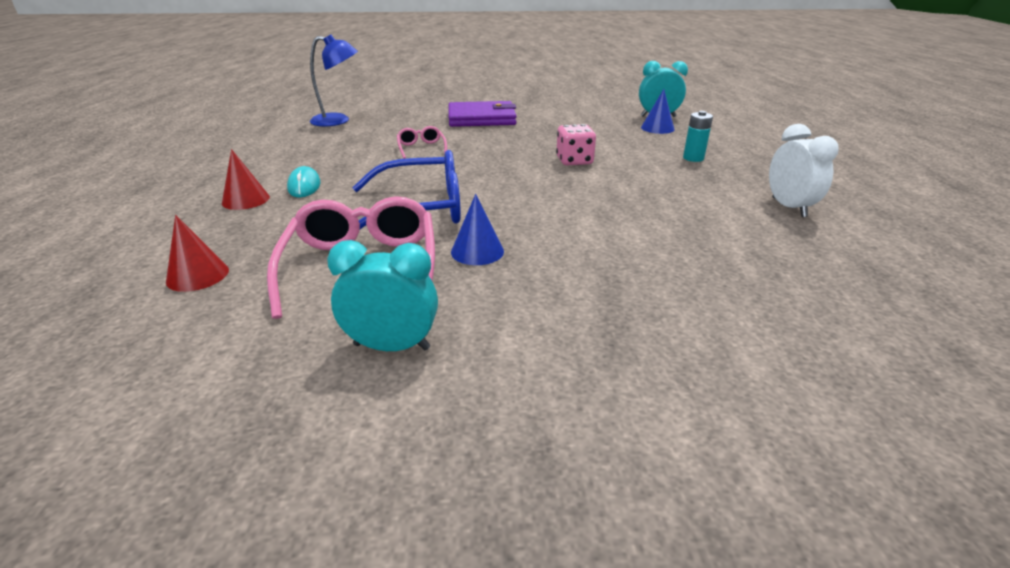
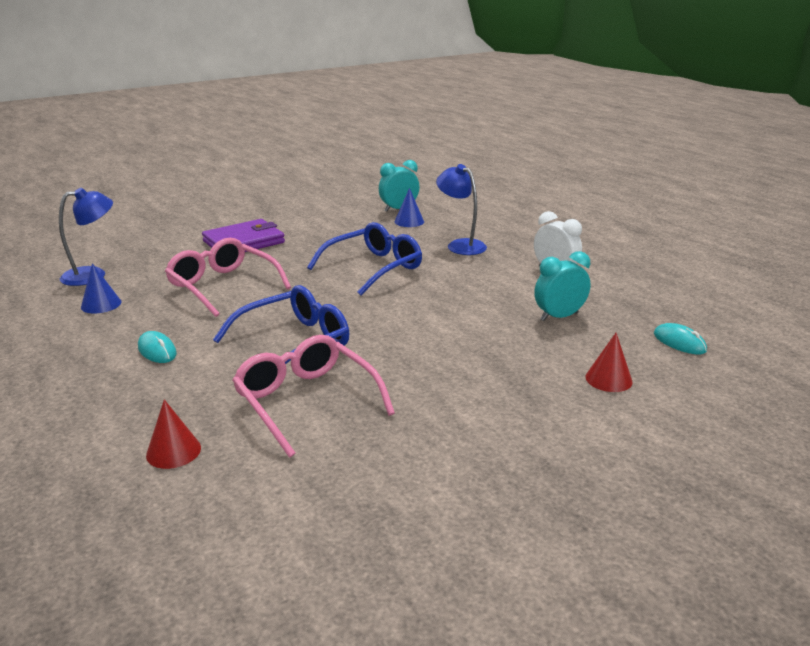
camera: 30 degrees left, 5 degrees down
(246, 200) = (116, 379): red cone -> red cone (608, 379)
(391, 346) = (397, 445): turquoise clock -> turquoise clock (559, 317)
(421, 148) = (223, 286): pink glasses -> pink glasses, size x2.05
(477, 251) = (380, 363): blue cone -> blue cone (101, 304)
(574, 161) = (373, 268): pink dice -> blue glasses
(693, 158) = (460, 245): turquoise battery -> blue lamp
(920, 343) = (679, 342): none -> turquoise mouse

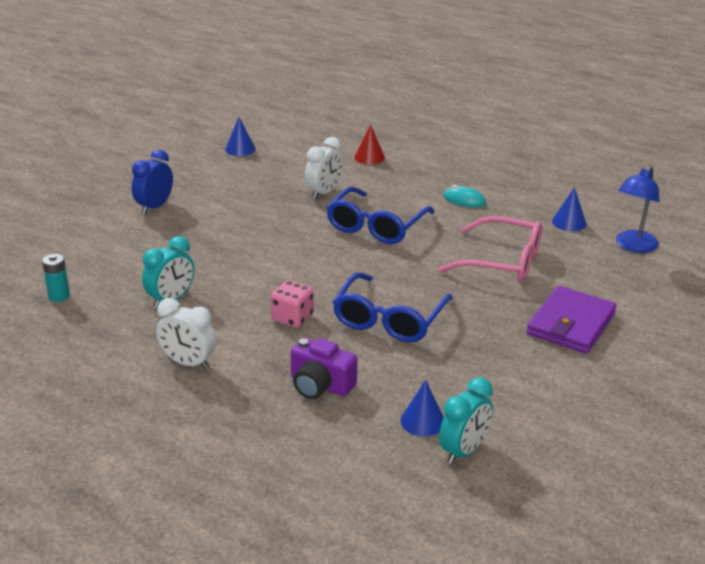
camera: 155 degrees right, 5 degrees up
(307, 402) = (324, 193): pink glasses -> white clock
(362, 537) = (240, 149): none -> blue cone
(452, 283) = (292, 318): none -> pink dice
(460, 245) = (320, 385): blue lamp -> purple camera
(557, 435) = (154, 207): none -> blue clock
(608, 379) = (122, 250): red cone -> none
(679, 342) = (59, 296): turquoise mouse -> turquoise battery

